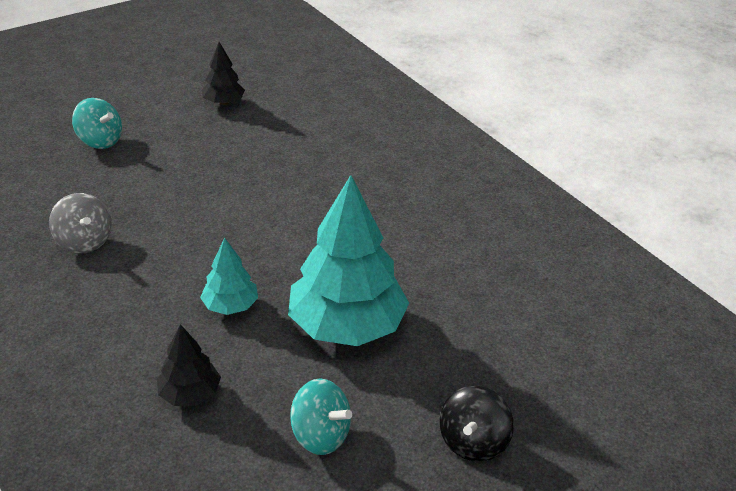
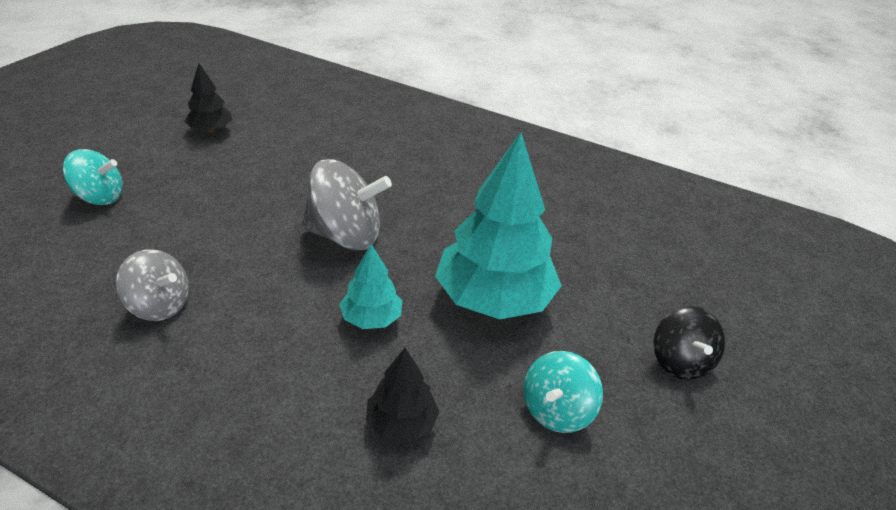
camera: 30 degrees left, 0 degrees up
(264, 229) = (345, 236): none -> grey spinning top
(320, 435) = (556, 411): turquoise spinning top -> turquoise spinning top turned 120 degrees clockwise

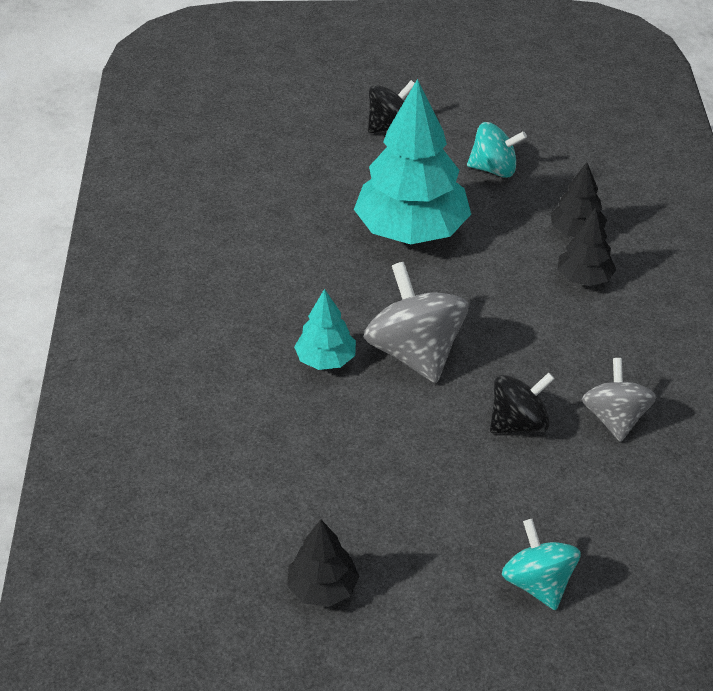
camera: 115 degrees left, 5 degrees up
(221, 252) = (518, 423): none -> black spinning top
(329, 386) = (584, 278): none -> black tree
(371, 318) = (500, 287): turquoise tree -> turquoise tree (325, 360)

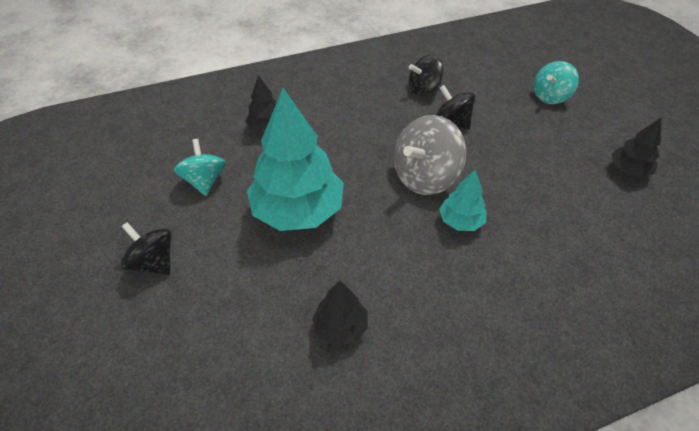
camera: 110 degrees left, 5 degrees up
(584, 278) = (313, 117): black tree -> black tree (341, 326)
(615, 418) = (423, 89): grey spinning top -> black spinning top

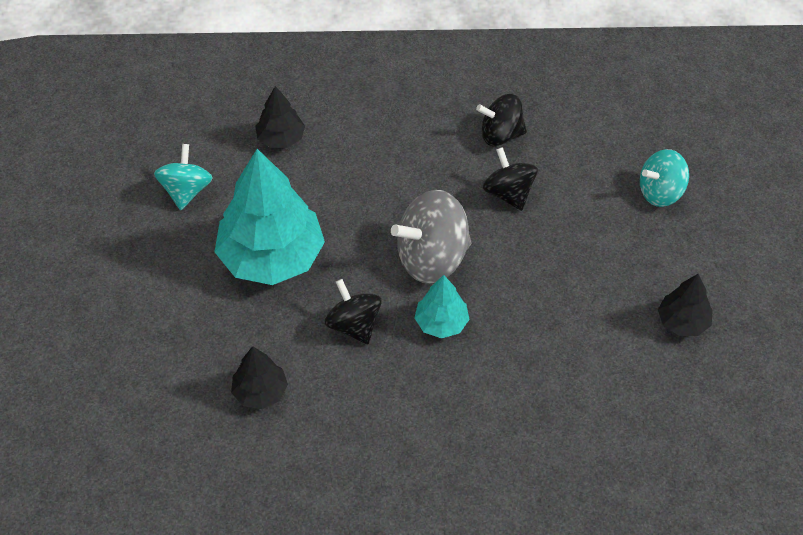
camera: 20 degrees right, 5 degrees up
(154, 262) = (106, 271): black spinning top -> black spinning top (354, 325)

